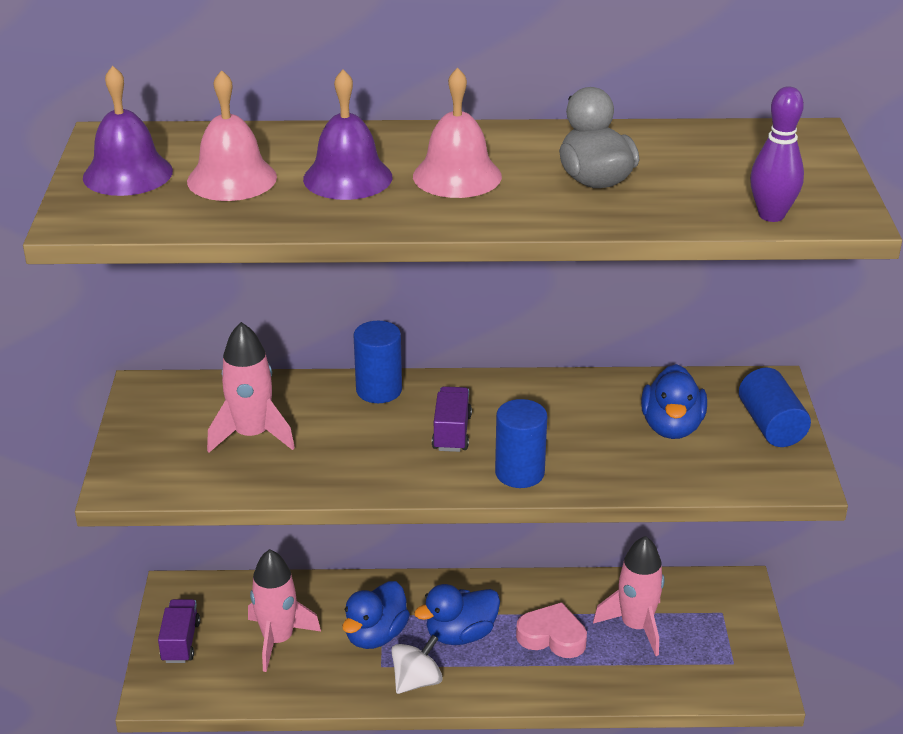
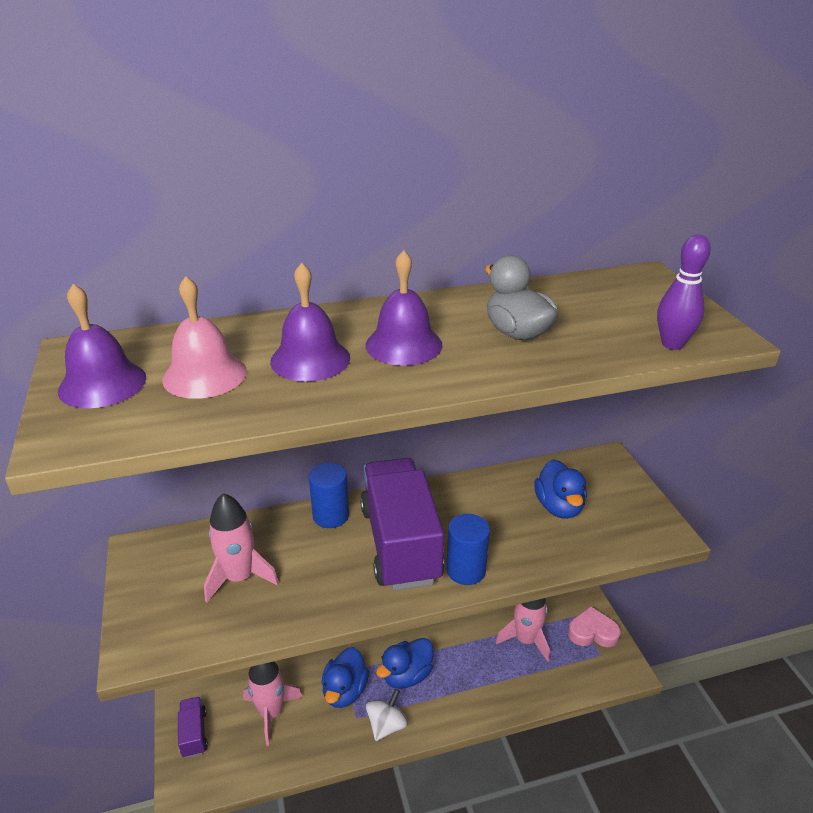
camera: 15 degrees left, 0 degrees up
(452, 433) = (400, 543): purple truck -> purple truck, size x2.27
(457, 176) = (403, 344): pink bell -> purple bell
(552, 636) = (472, 662): pink heart -> pink heart (592, 632)
(771, 425) = (625, 492): blue cylinder -> none

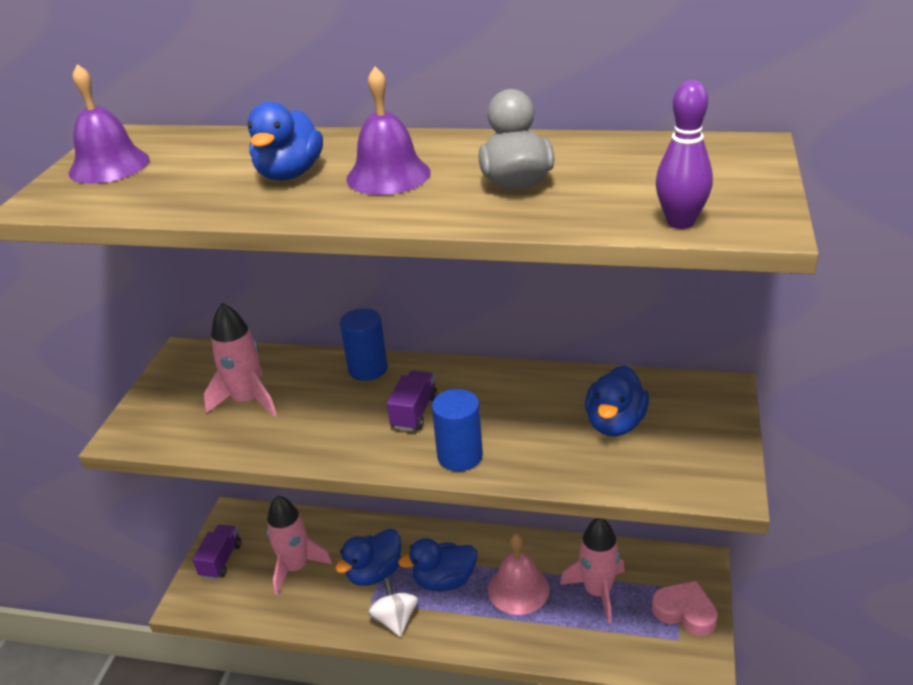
camera: 30 degrees right, 0 degrees up
(204, 375) = (190, 172): pink bell -> pink bell (518, 589)
(310, 359) = (289, 174): purple bell -> blue duck
(387, 725) = (395, 620): white spinning top -> white spinning top turned 75 degrees counterclockwise
(400, 543) = (414, 412): purple truck -> purple truck, size x0.44

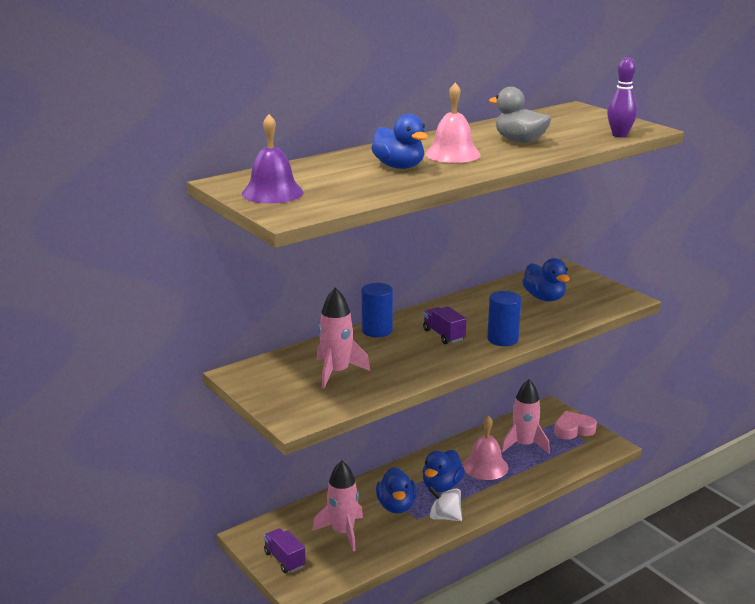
camera: 50 degrees left, 10 degrees down
(388, 175) = (452, 154): purple bell -> pink bell

